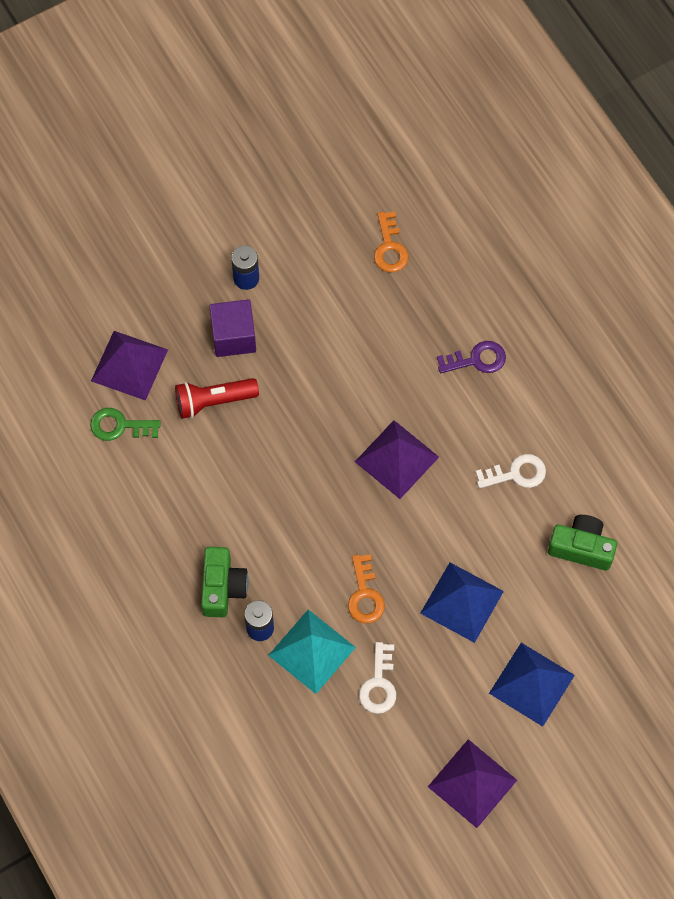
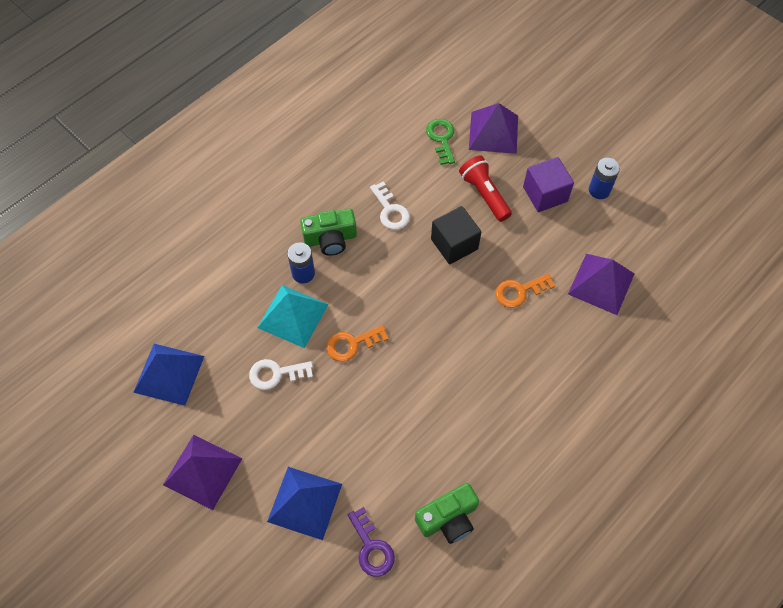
camera: 75 degrees right, 5 degrees down
(270, 453) = (454, 244): none -> black cube
(390, 248) = (674, 288): orange key -> orange key (519, 291)
(396, 459) = (481, 339): purple pyramid -> purple pyramid (601, 283)
(462, 602) = (366, 423): blue pyramid -> blue pyramid (169, 374)
(477, 359) = (599, 383): purple key -> purple key (371, 547)
(516, 473) = (502, 442): white key -> white key (390, 210)
(581, 547) = (448, 518): green camera -> green camera turned 60 degrees clockwise

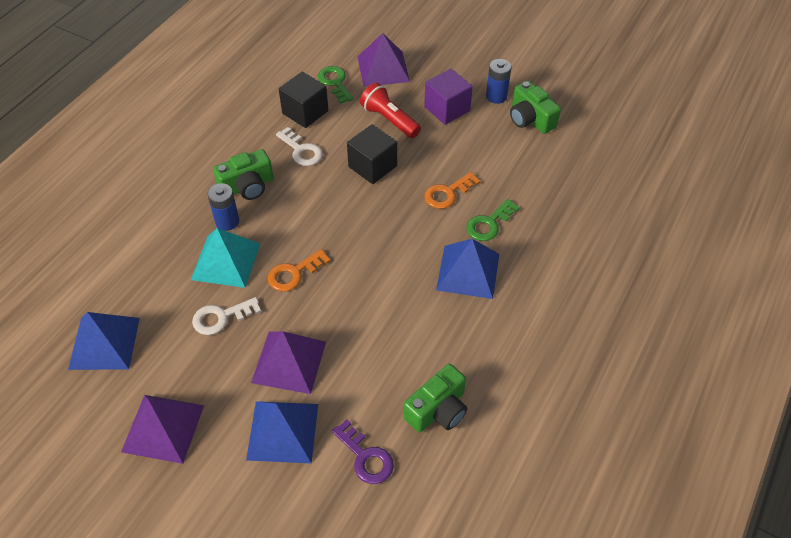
camera: 15 degrees left, 10 degrees down
(404, 167) = (305, 112): none -> black cube
(515, 382) = (468, 271): none -> blue pyramid
(550, 335) = (489, 224): none -> green key
(601, 283) = (523, 171): purple pyramid -> purple pyramid (289, 361)
(626, 224) = (530, 119): none -> green camera

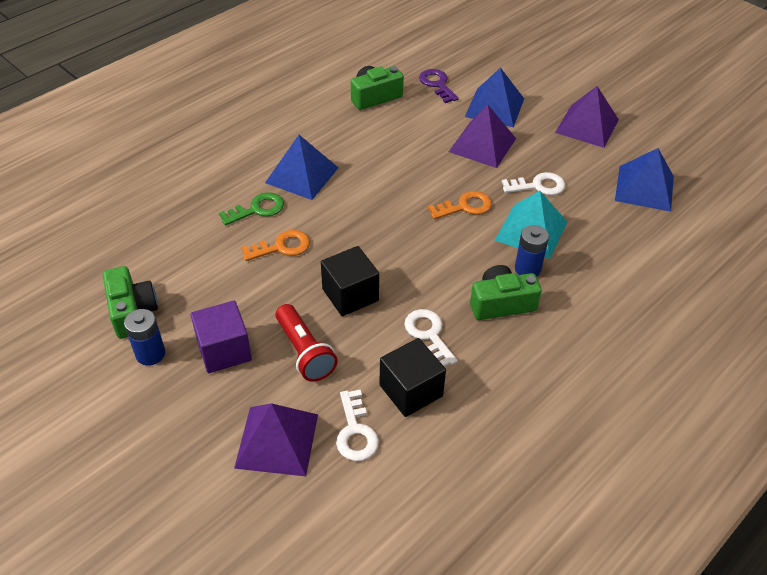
camera: 165 degrees left, 5 degrees down
(335, 83) = (355, 432): green key -> white key

